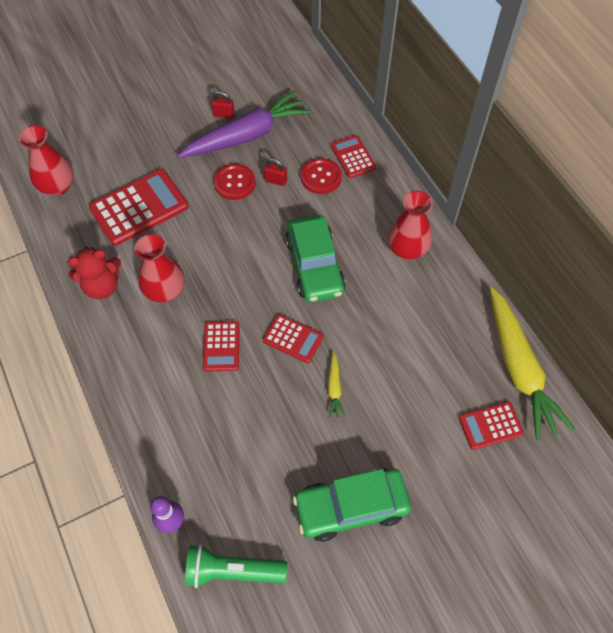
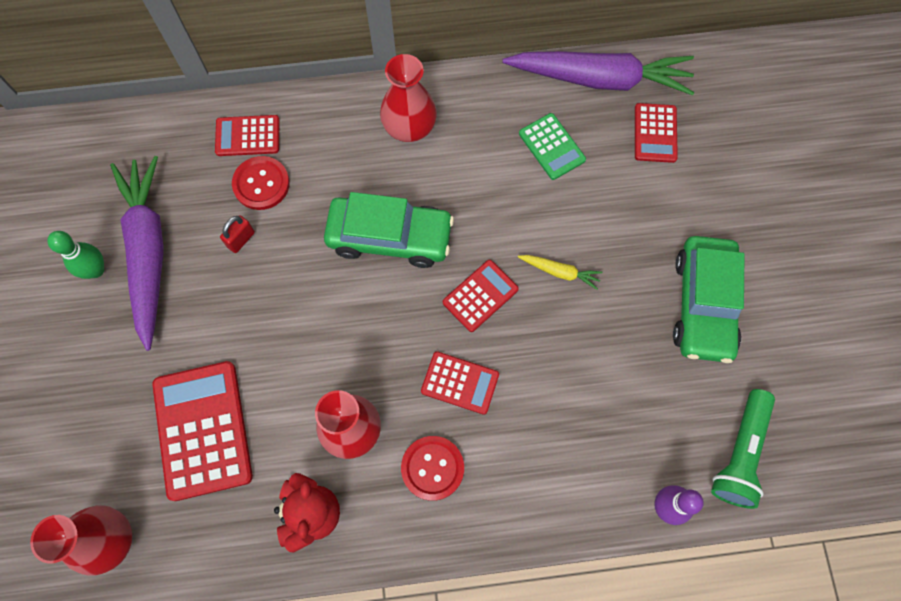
camera: 70 degrees left, 10 degrees up
(224, 114) = (96, 270): red padlock -> green bowling pin
(234, 183) = (220, 291): red button -> red button (432, 468)
(438, 350) = (551, 147): none -> green calculator
(518, 368) = (600, 79): yellow carrot -> purple carrot

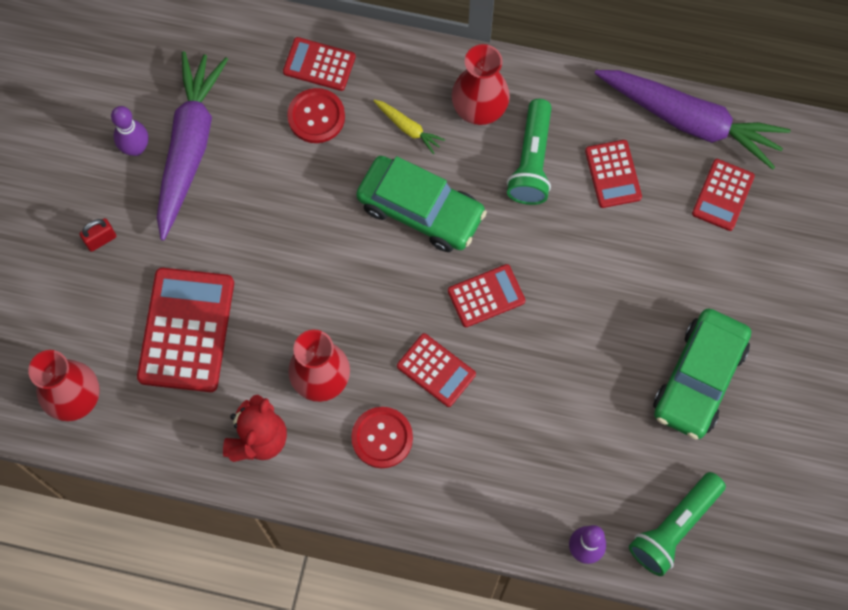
camera: 20 degrees right, 0 degrees up
(96, 270) = (136, 148): green bowling pin -> purple bowling pin
(241, 239) = (279, 165): red padlock -> red padlock (101, 240)
(475, 159) = (531, 161): none -> green flashlight
(551, 147) = (613, 174): green calculator -> red calculator
(559, 272) = (571, 300): yellow carrot -> yellow carrot (408, 128)

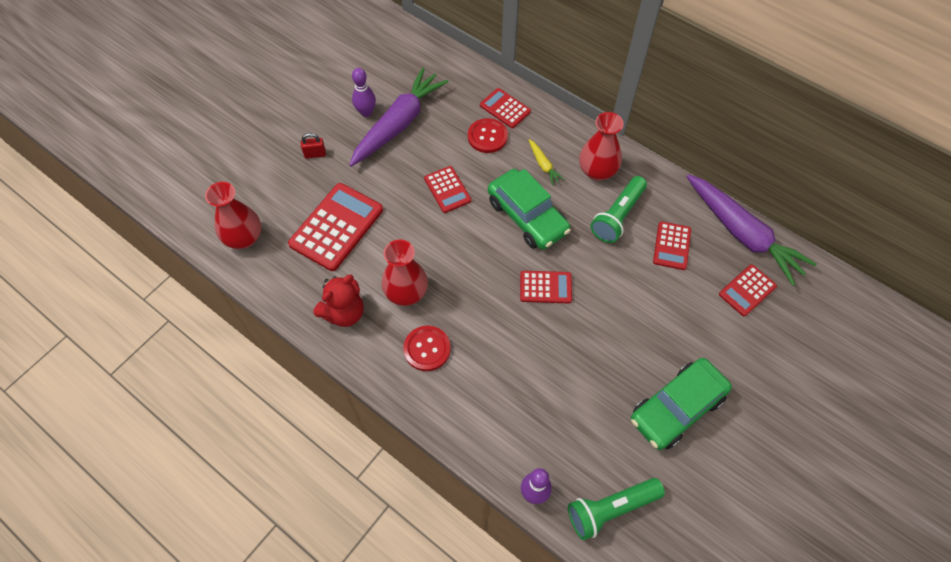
camera: 25 degrees right, 10 degrees down
(436, 370) = (487, 320): red calculator -> red calculator (447, 190)

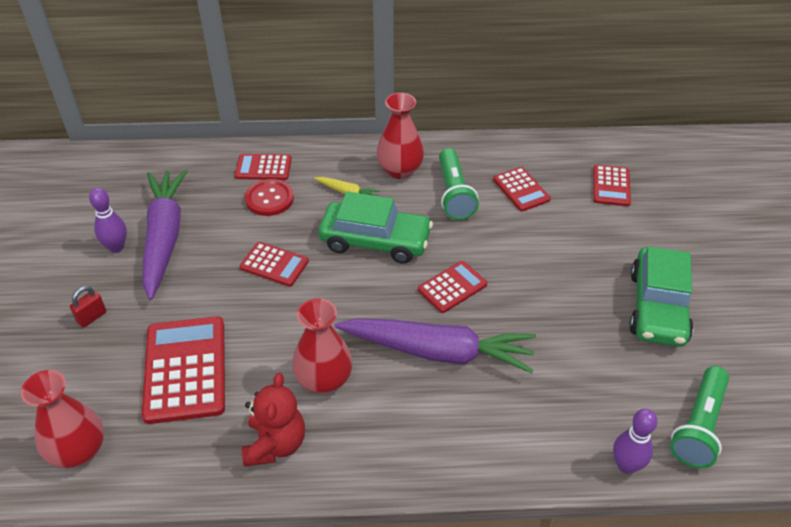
camera: 40 degrees left, 15 degrees down
(427, 349) = (397, 416): red button -> none
(742, 234) = (563, 149): purple carrot -> purple carrot (438, 352)

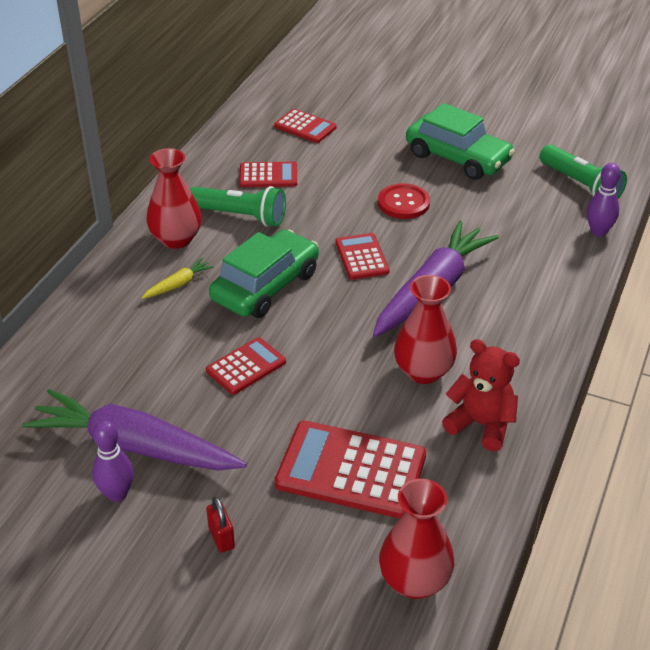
camera: 65 degrees left, 5 degrees down
(263, 167) = (82, 336): red calculator -> none
(269, 199) = (140, 344): red button -> red button (403, 203)

